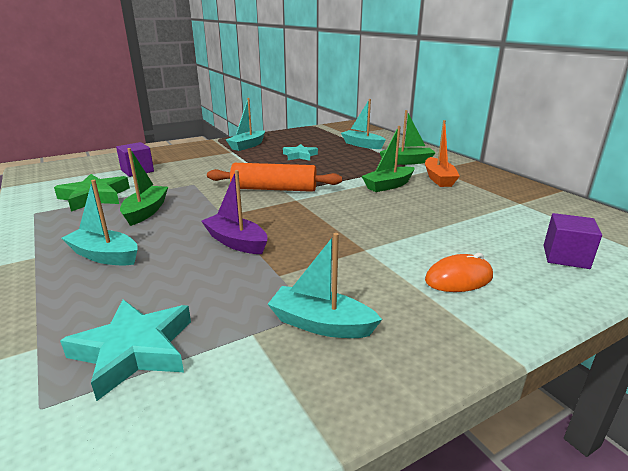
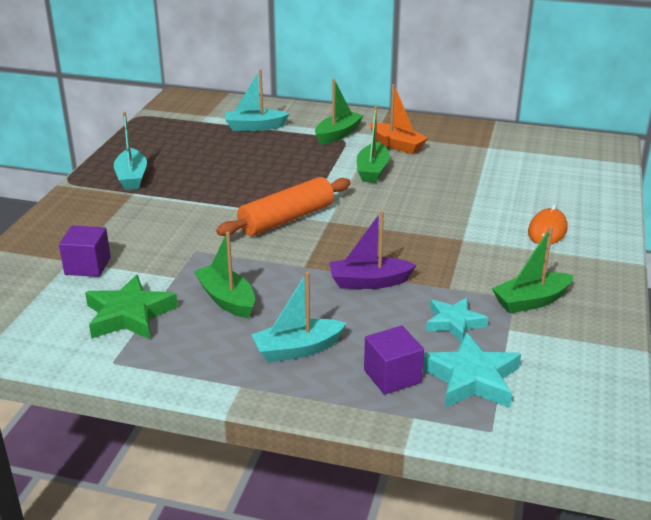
camera: 45 degrees left, 5 degrees up
(300, 156) = (222, 168): turquoise star -> turquoise star (454, 323)
(321, 324) = (531, 301): turquoise boat -> green boat
(565, 257) = (574, 184): purple cube -> purple cube (392, 376)

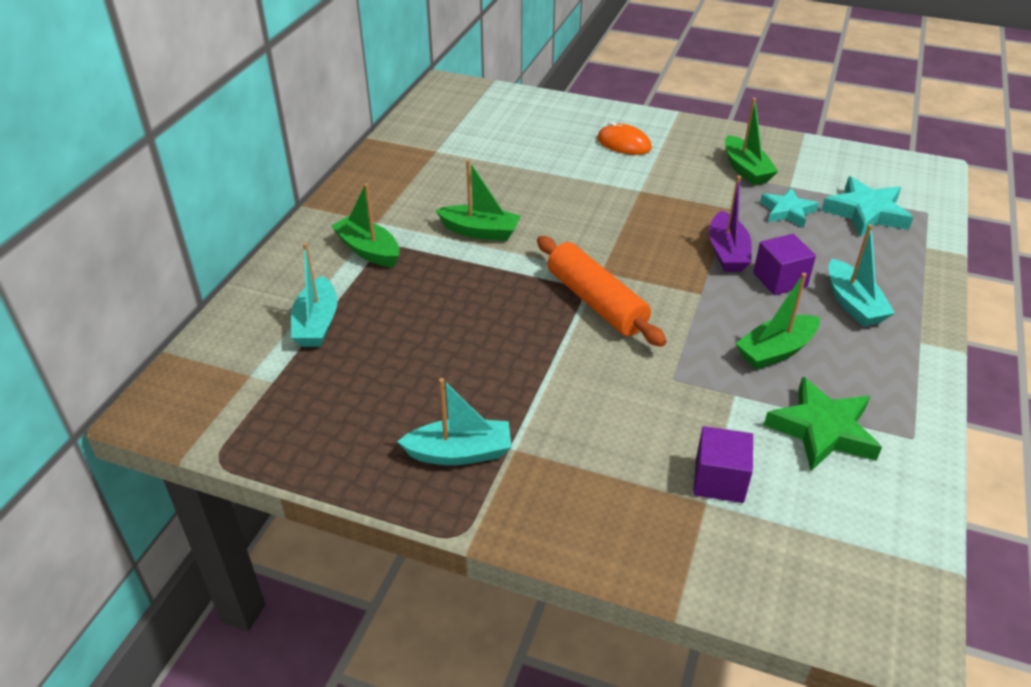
camera: 85 degrees left, 10 degrees up
(392, 376) = (876, 252): purple cube -> purple cube (779, 279)
(397, 145) = (415, 208): orange boat -> none

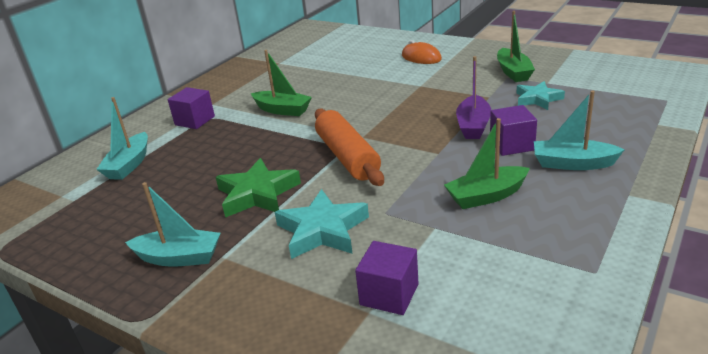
camera: 15 degrees right, 10 degrees down
(368, 250) = (195, 121): green boat -> purple cube
(822, 430) = (505, 260): green star -> green star (257, 194)
(853, 304) = (572, 163): turquoise boat -> turquoise boat turned 105 degrees clockwise
(866, 213) = (608, 100): turquoise star -> turquoise star (322, 230)

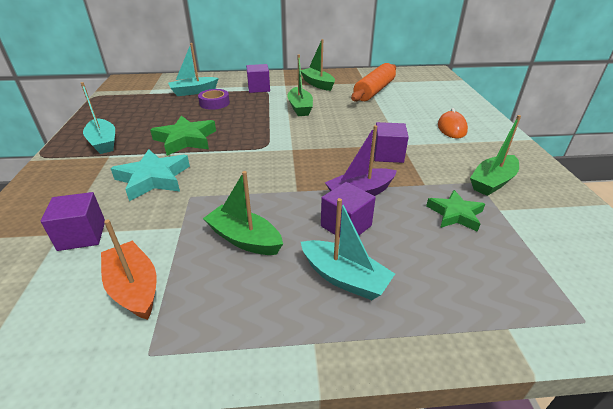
camera: 50 degrees right, 5 degrees up
(189, 157) = (214, 103): none -> purple tape
(242, 86) = (317, 84): none -> green boat
(347, 157) = (257, 153): orange rolling pin -> orange rolling pin (374, 91)
(429, 96) = (388, 155): none -> purple cube
(507, 268) = (134, 288): none -> orange boat
(538, 99) = (455, 214): turquoise star -> green star
(572, 163) = (344, 278): turquoise boat -> turquoise boat turned 150 degrees clockwise

